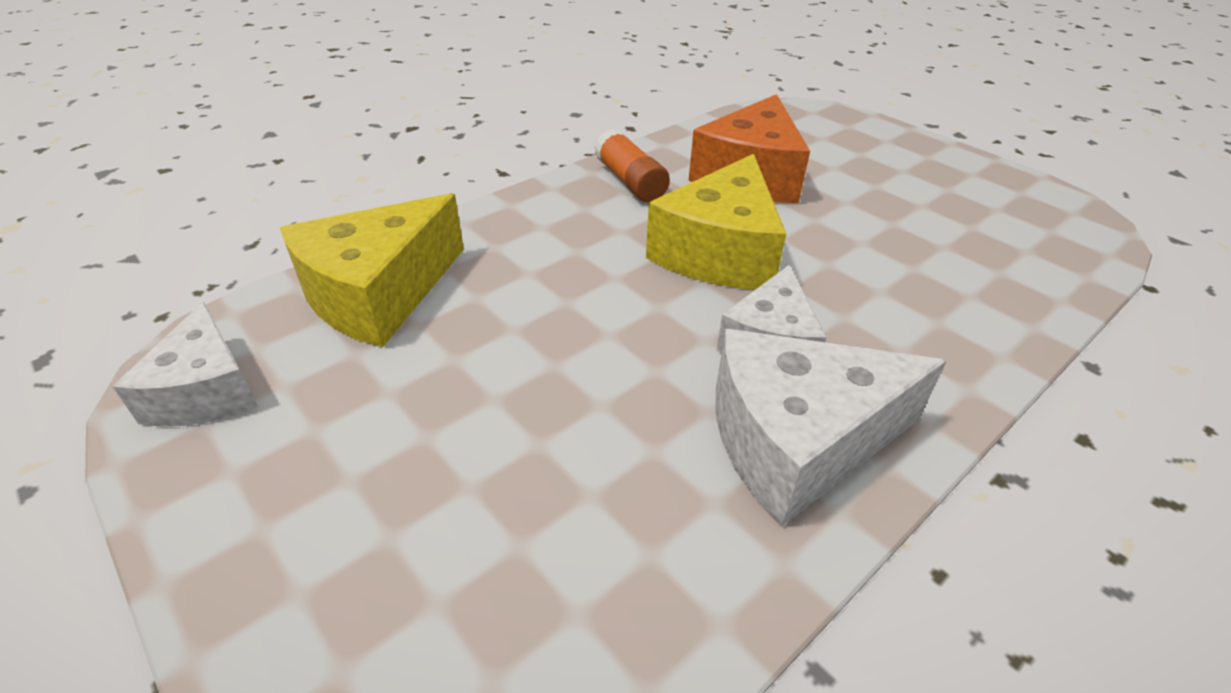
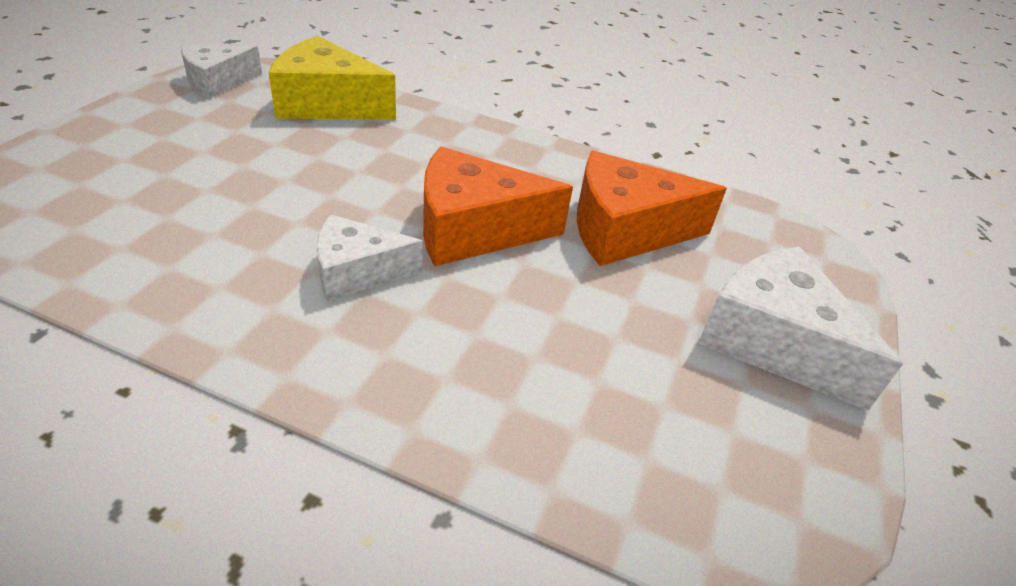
camera: 60 degrees right, 0 degrees up
(630, 182) = (550, 167): orange glue stick -> none
(720, 252) = (474, 229): yellow cheese -> orange cheese
(797, 441) = (240, 298): white cheese -> white cheese (773, 342)

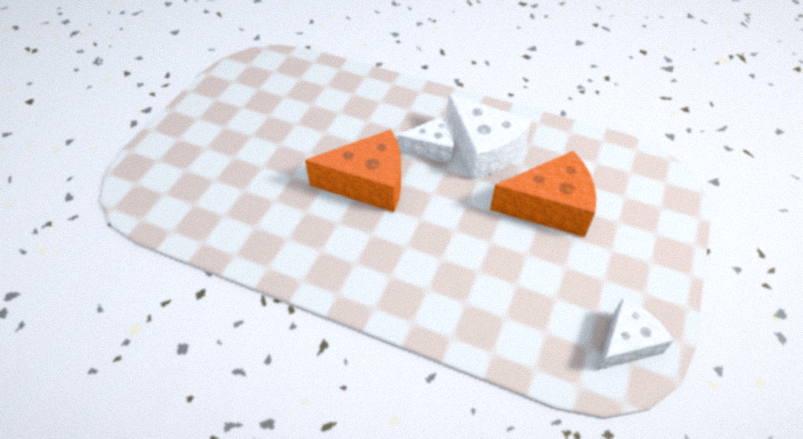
camera: 175 degrees left, 10 degrees up
(327, 104) = (509, 319): yellow cheese -> none
(625, 230) = (266, 192): orange cheese -> orange cheese (550, 206)
(773, 342) = (212, 126): white cheese -> white cheese (483, 149)

